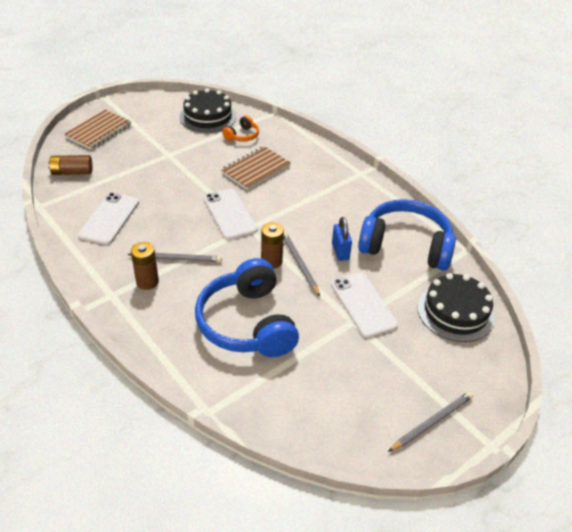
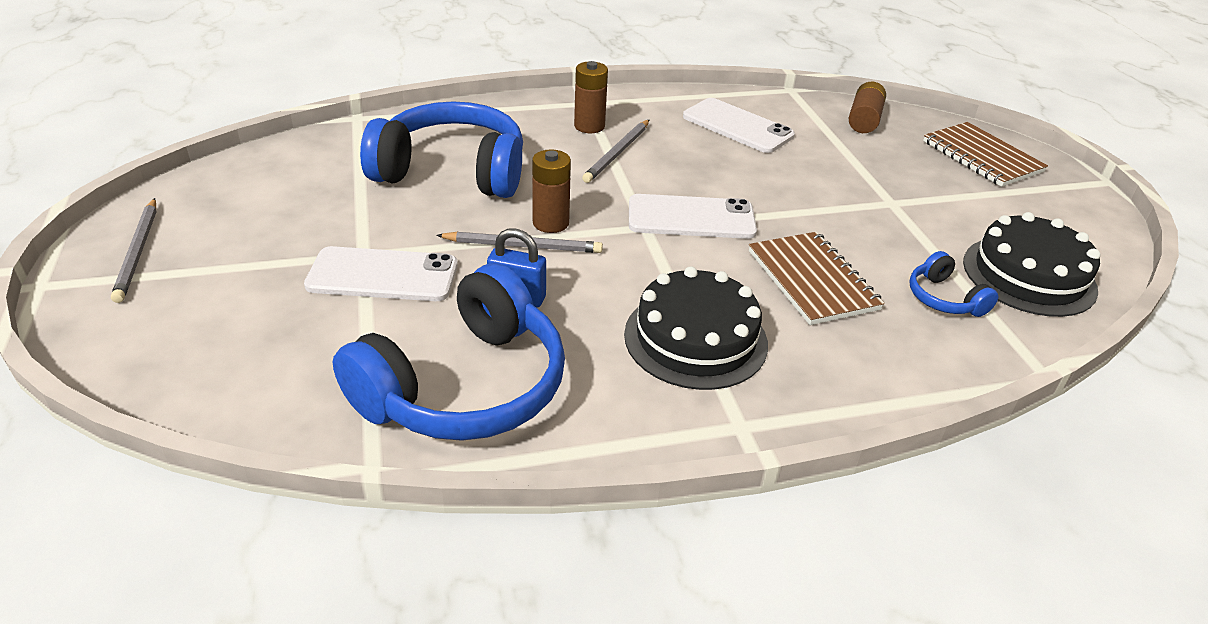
camera: 115 degrees right, 5 degrees down
(242, 136) = (944, 298): orange headphones -> blue headphones
(455, 312) = (258, 371): black cake -> black cake (695, 338)

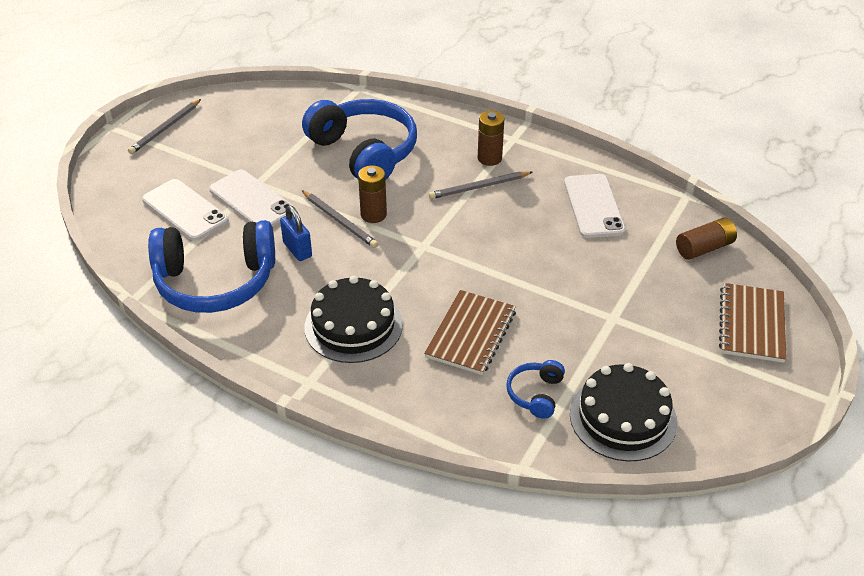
camera: 45 degrees right, 5 degrees up
(691, 218) = (459, 255): white phone -> white phone (185, 210)

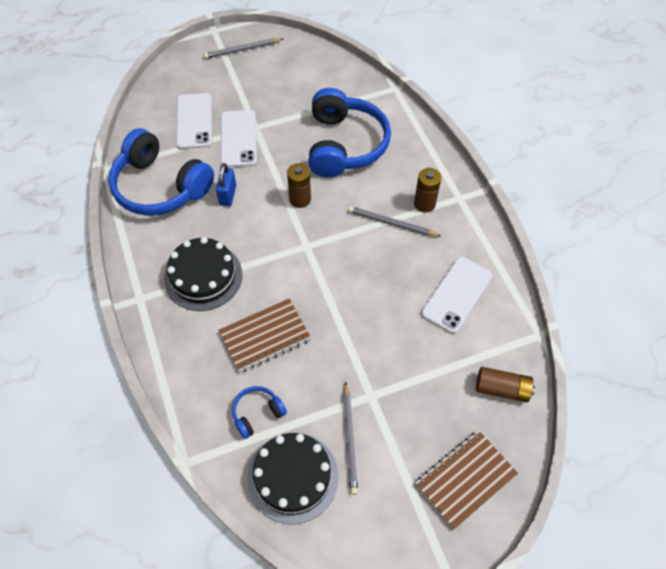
camera: 40 degrees right, 15 degrees up
(339, 221) = (274, 190): grey pencil -> grey pencil (350, 439)

